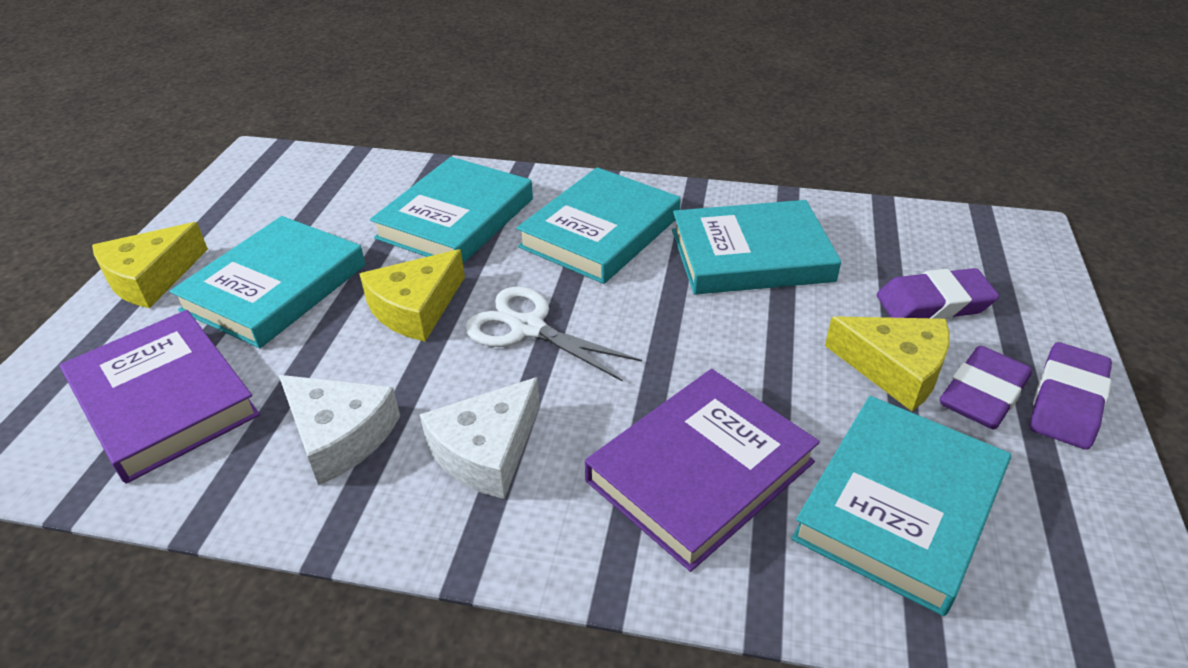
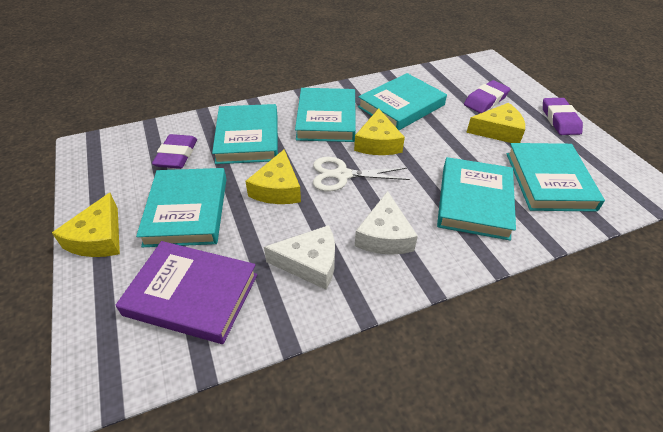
camera: 35 degrees left, 5 degrees up
(640, 301) = (377, 143): none -> yellow cheese
(700, 471) = (474, 201): purple book -> turquoise book
(982, 394) = (534, 128): purple eraser -> purple eraser (176, 155)

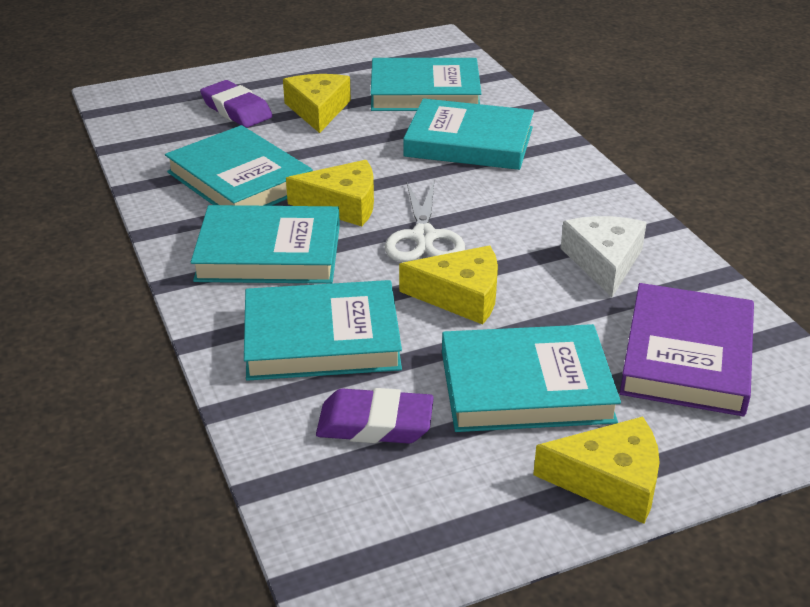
camera: 90 degrees left, 10 degrees down
(384, 236) = (542, 206): white cheese -> none
(560, 120) = (295, 67): purple eraser -> none

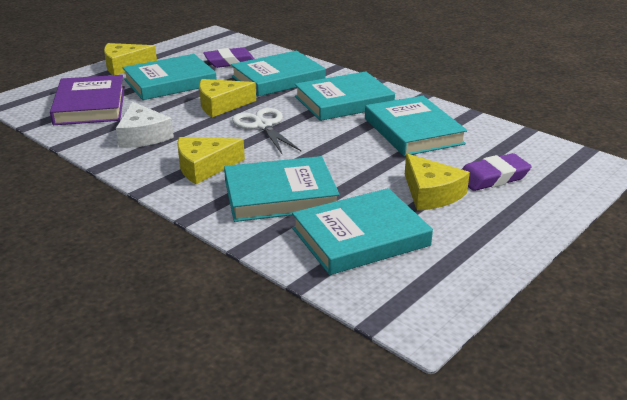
camera: 155 degrees right, 5 degrees down
(236, 110) = (493, 177): purple eraser -> purple eraser turned 45 degrees counterclockwise
(240, 180) = (413, 131): turquoise book -> turquoise book turned 45 degrees clockwise
(342, 205) = (330, 131): yellow cheese -> yellow cheese (204, 167)

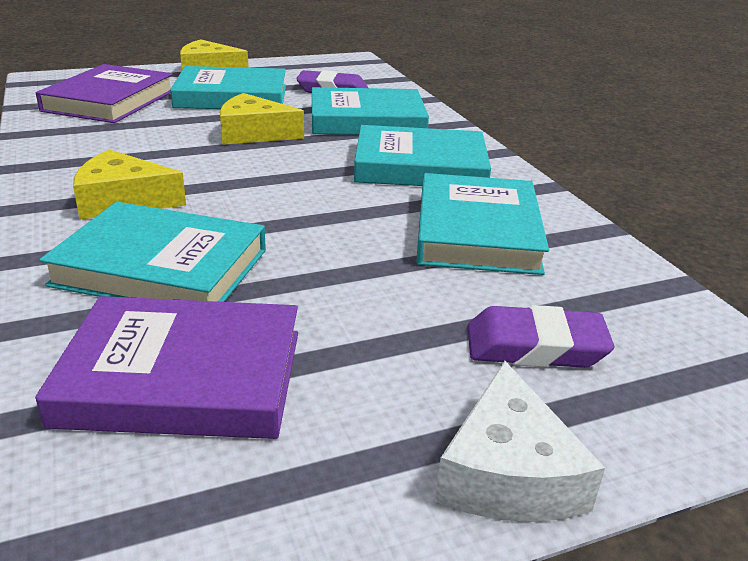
camera: 25 degrees right, 0 degrees up
(143, 136) = (112, 145): white cheese -> white cheese (508, 472)
(263, 126) = (270, 170): white scissors -> none
(360, 237) = (182, 377): turquoise book -> purple book
(431, 193) = (391, 340): yellow cheese -> none

